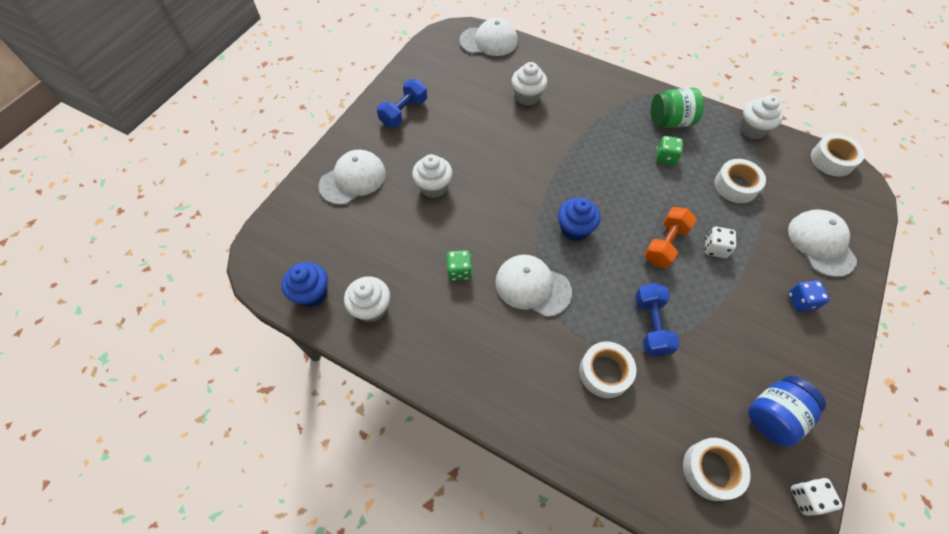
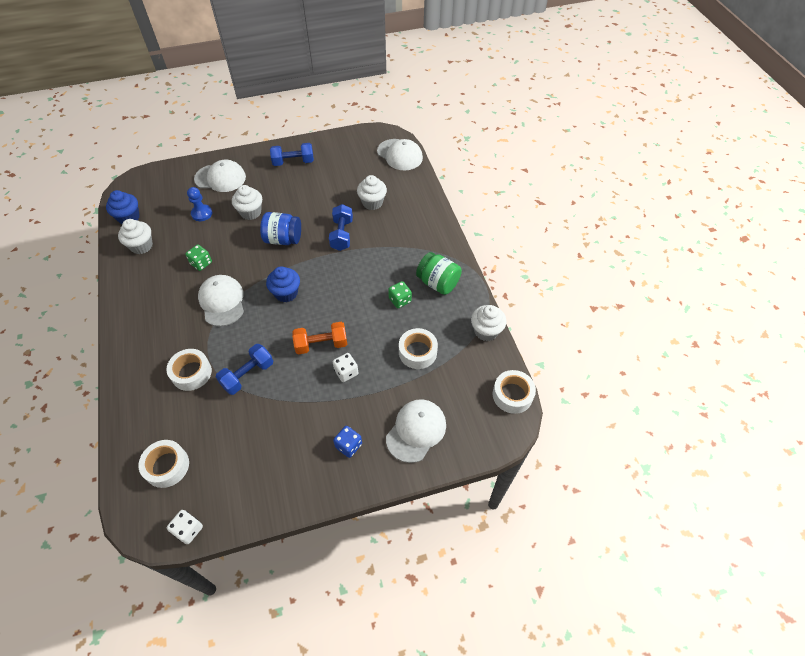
camera: 45 degrees right, 5 degrees down
(386, 226) = (202, 213): none -> blue pawn
(543, 142) = (342, 235): none -> blue dumbbell
(773, 415) = (236, 478): blue jar -> blue jar (283, 239)

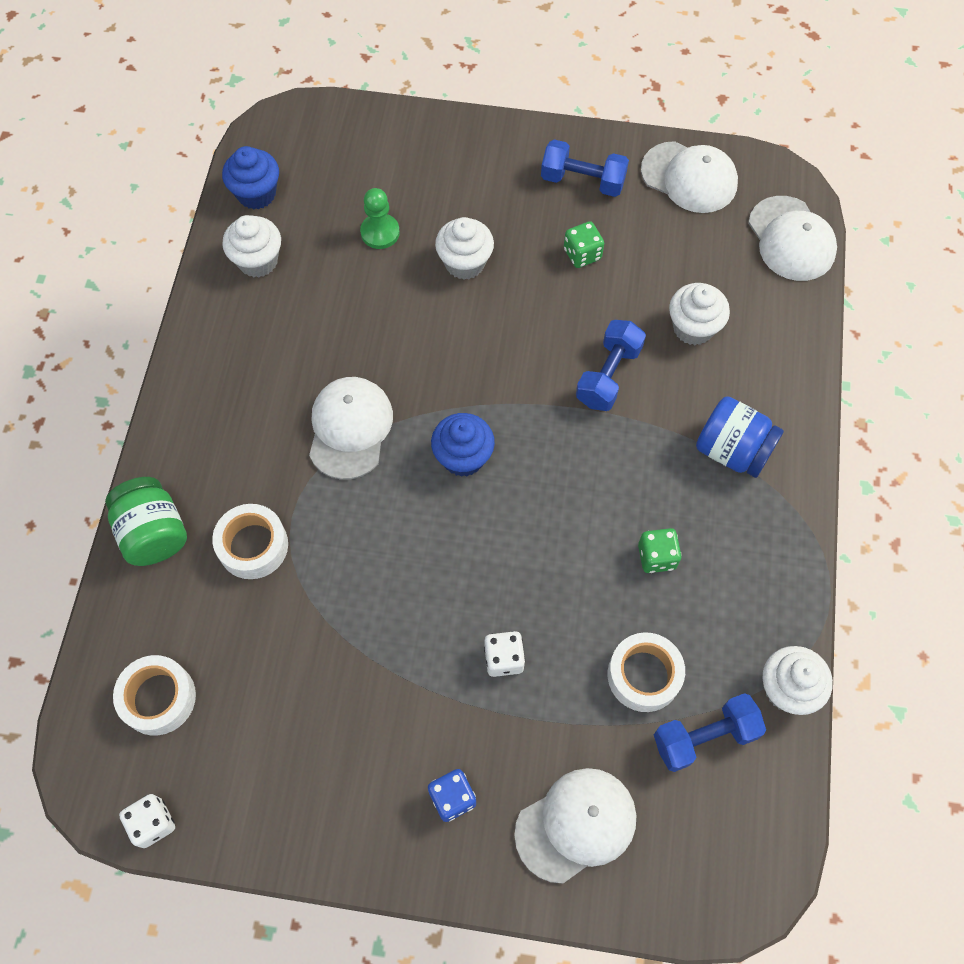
camera: 25 degrees right, 10 degrees up
(201, 263) = (343, 336): green dice -> green dice (582, 254)
(202, 213) = (380, 232): blue pawn -> green pawn
(220, 178) = (439, 167): white cap -> white cap (689, 177)
(248, 375) = (340, 590): blue dumbbell -> blue dumbbell (704, 737)
(283, 239) = (500, 343): blue jar -> blue jar (732, 450)
(321, 344) = (483, 585): orange dumbbell -> none
(438, 283) = (742, 551): green jar -> green jar (154, 533)
(512, 395) = (777, 837): white tape -> none

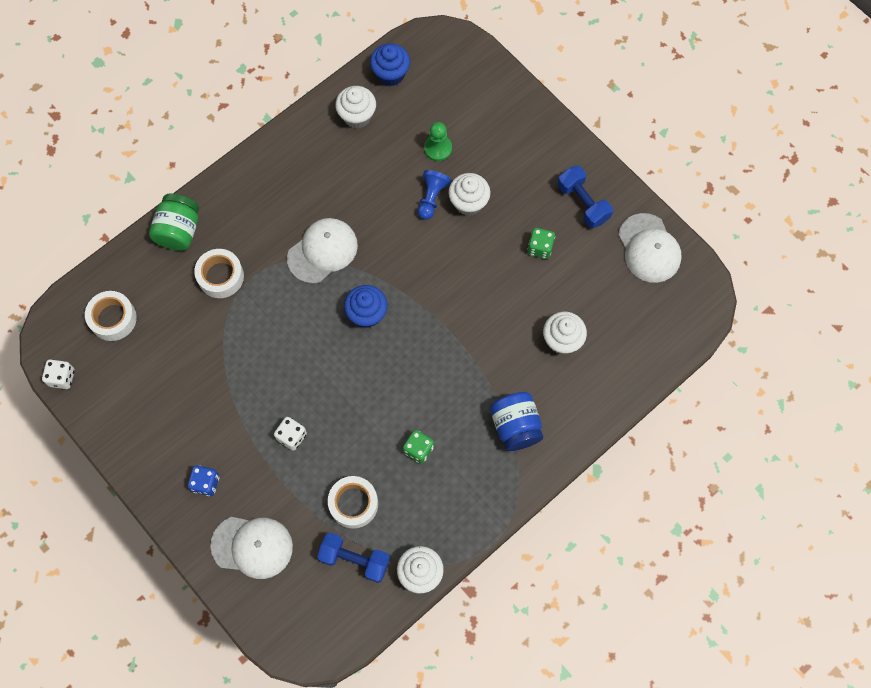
camera: 40 degrees right, 5 degrees up
(420, 286) = (431, 198): none -> blue pawn
(608, 375) = (487, 330): blue dumbbell -> none
(791, 239) = (673, 332): white cap -> none

